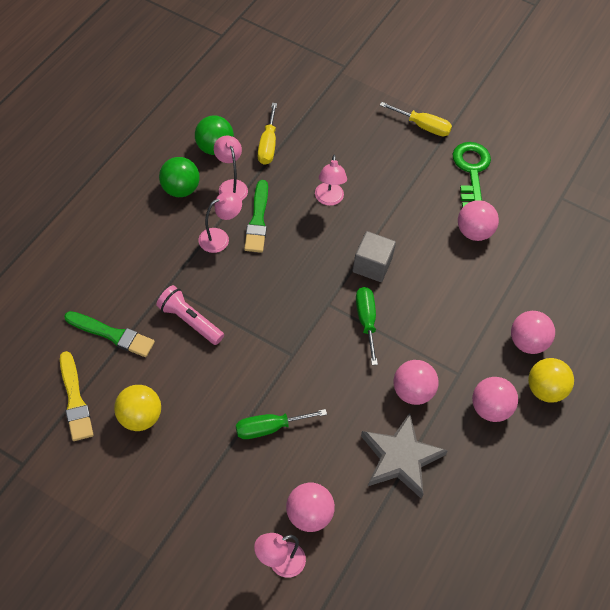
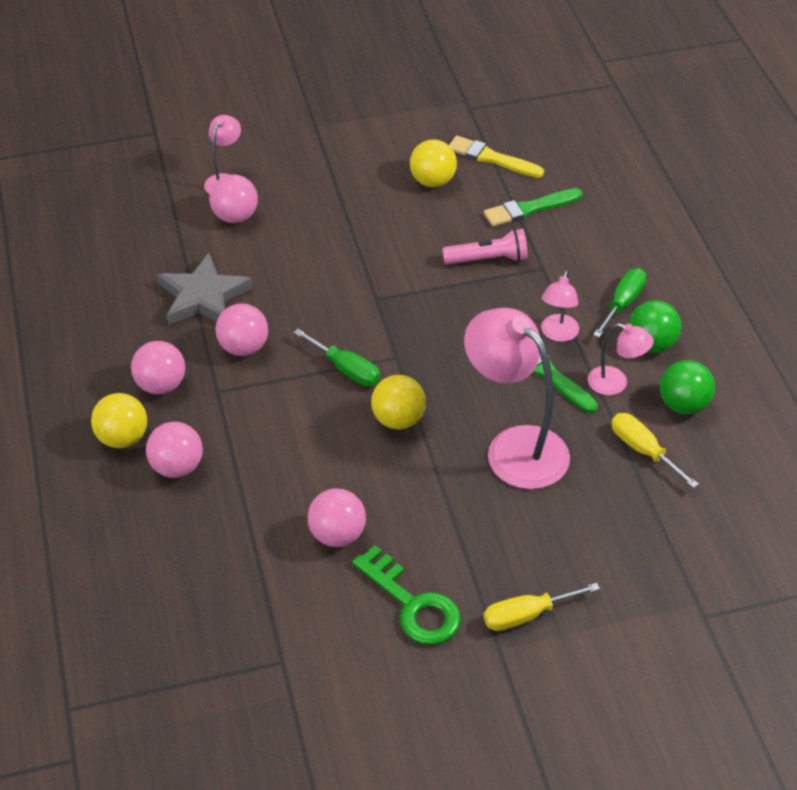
camera: 140 degrees right, 10 degrees down
(269, 428) = (330, 242): green screwdriver -> green screwdriver (622, 303)
(329, 199) = (514, 447): pink lamp -> pink lamp, size x1.99
(372, 265) = (398, 419): grey cube -> yellow ball

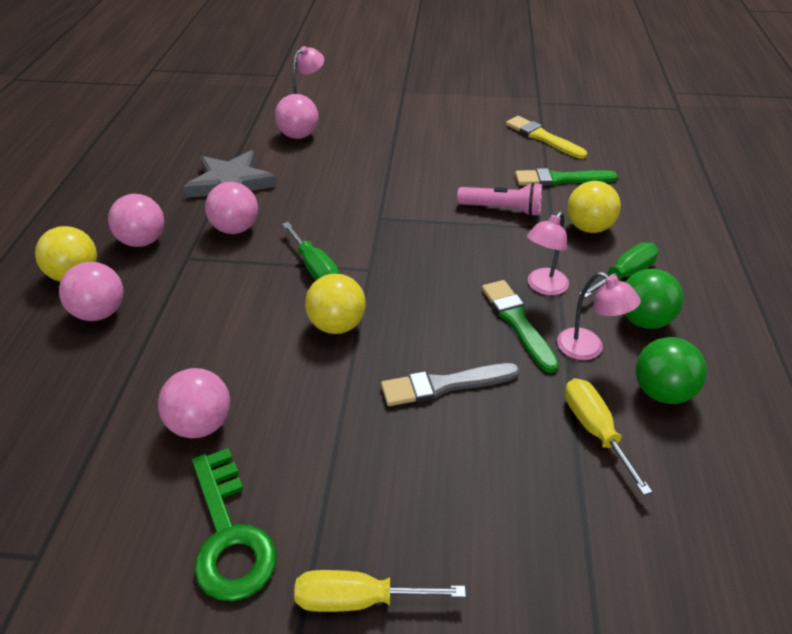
camera: 20 degrees right, 5 degrees down
(432, 181) = (481, 143): yellow ball -> yellow ball (588, 227)
(514, 447) = (445, 385): pink lamp -> grey brush

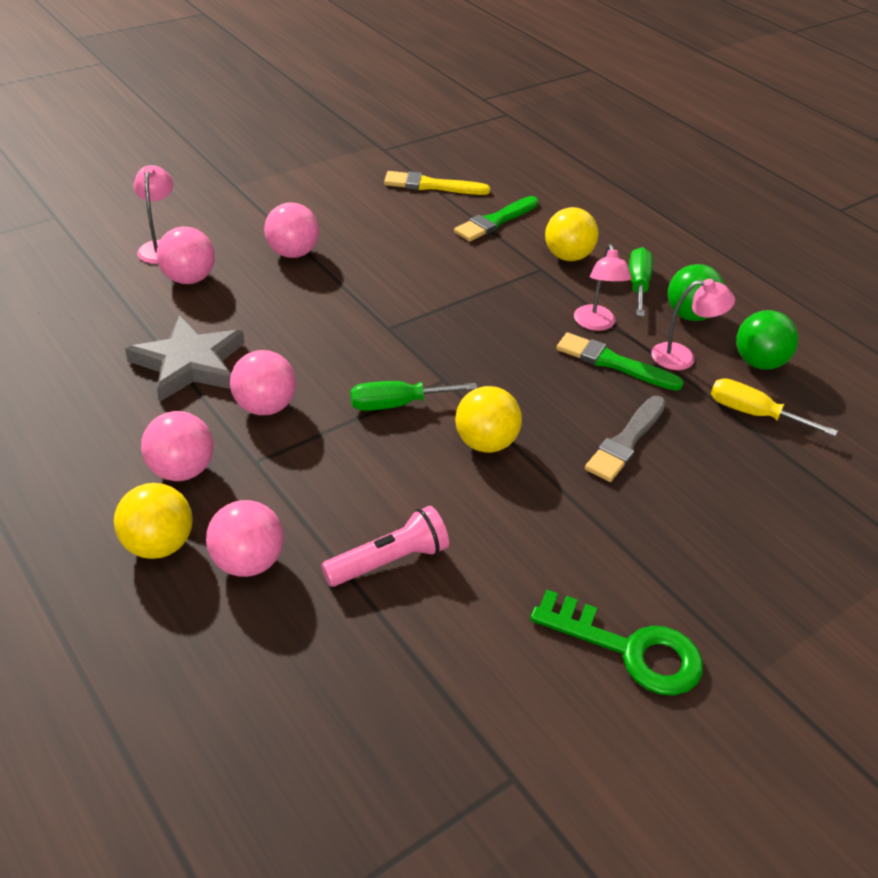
camera: 45 degrees left, 0 degrees up
(201, 424) = (491, 590): pink ball -> pink ball (292, 253)
(315, 268) = (397, 404): green screwdriver -> green screwdriver turned 150 degrees clockwise
(358, 599) = (761, 622): yellow screwdriver -> none
(502, 209) = (483, 271): pink flashlight -> pink flashlight (389, 561)

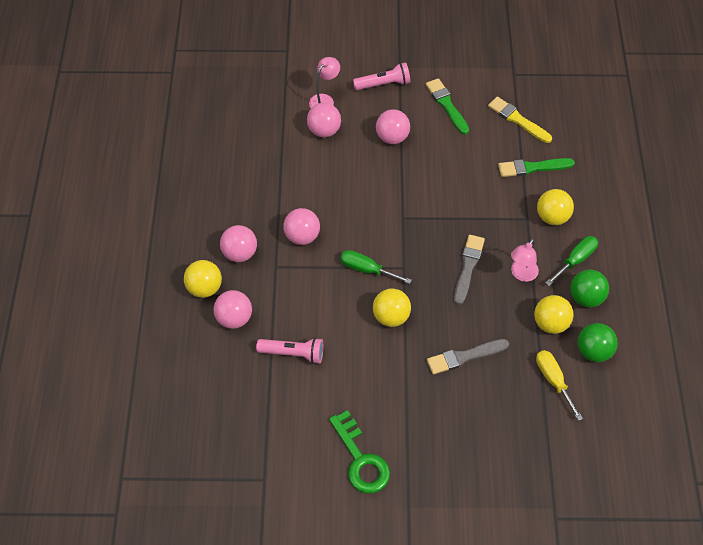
camera: 40 degrees right, 15 degrees up
(189, 364) = (285, 190): grey star -> none
(229, 207) = (383, 84): none -> pink flashlight
(525, 344) = (468, 267): none -> grey brush
(613, 363) = (506, 305): green brush -> green brush (446, 105)
(682, 357) = (550, 323): pink lamp -> yellow ball

